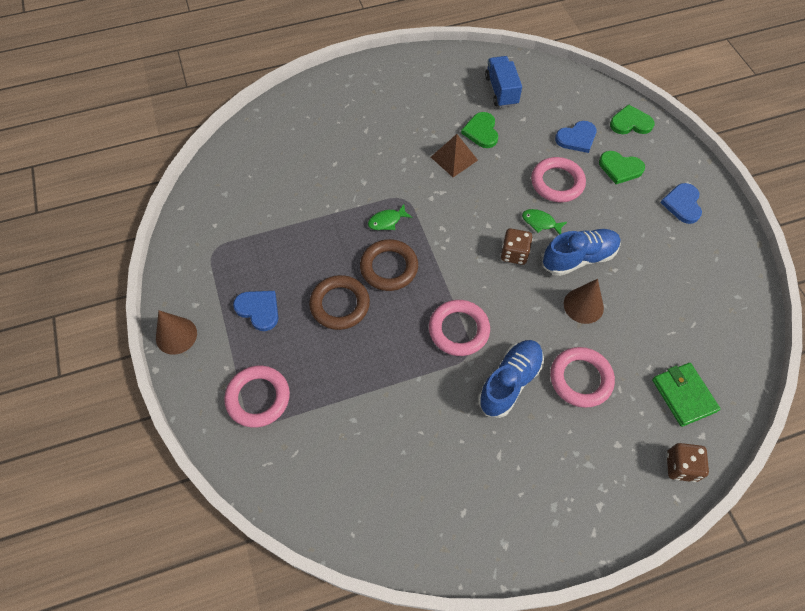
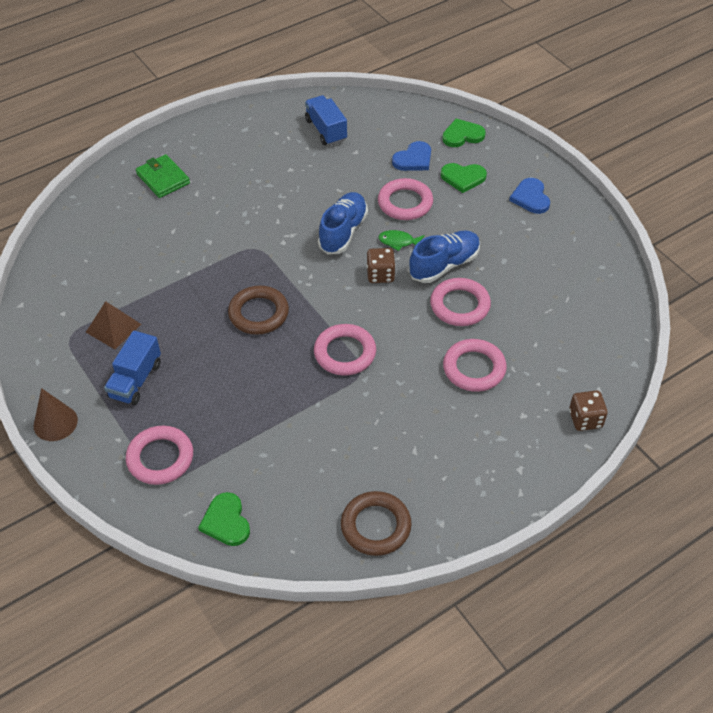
camera: 15 degrees left, 10 degrees down
(259, 310) = (135, 380): blue heart -> blue truck
(340, 305) = (218, 357): brown ring -> brown ring (376, 526)
(387, 221) = (244, 272): green fish -> none
(454, 158) = (295, 201): brown pyramid -> brown pyramid (113, 328)
(481, 131) = (316, 171): green heart -> green heart (226, 521)
(509, 382) = (407, 387): blue shoe -> blue shoe (343, 232)
(583, 305) = (460, 305): brown cone -> pink ring
(683, 395) = (573, 360): green wallet -> green wallet (163, 178)

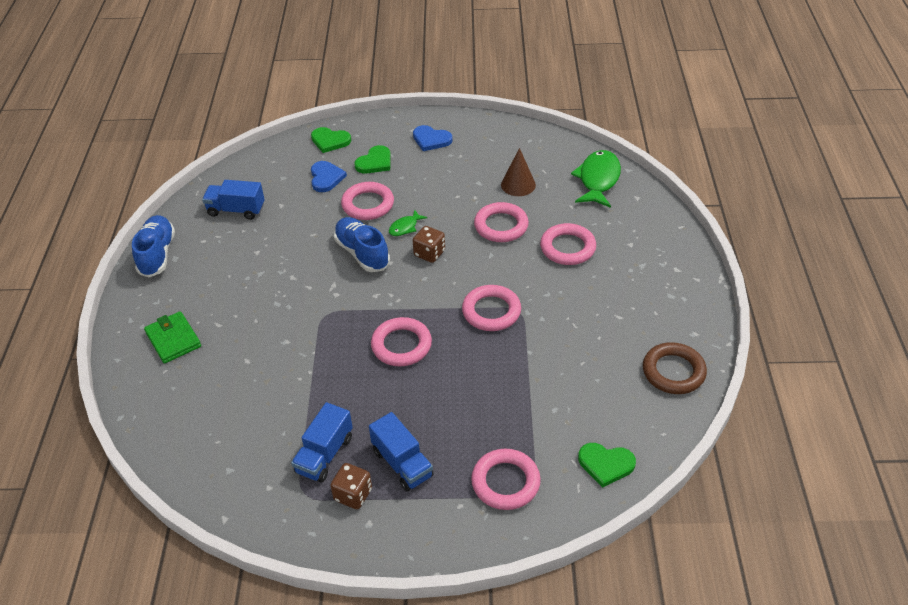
camera: 55 degrees left, 5 degrees down
(55, 423) = (401, 548): brown cone -> brown cone (518, 185)
(113, 328) = (324, 454): brown pyramid -> blue truck
(163, 178) = (173, 339): green wallet -> green wallet turned 60 degrees clockwise
(258, 313) = (401, 345): brown ring -> pink ring
(444, 265) = (453, 215): blue shoe -> blue shoe (157, 254)
(462, 135) = (330, 141): green heart -> green heart turned 90 degrees counterclockwise
(585, 419) = (657, 216): brown dice -> brown dice (353, 495)
(594, 346) = (598, 180): none -> green fish

